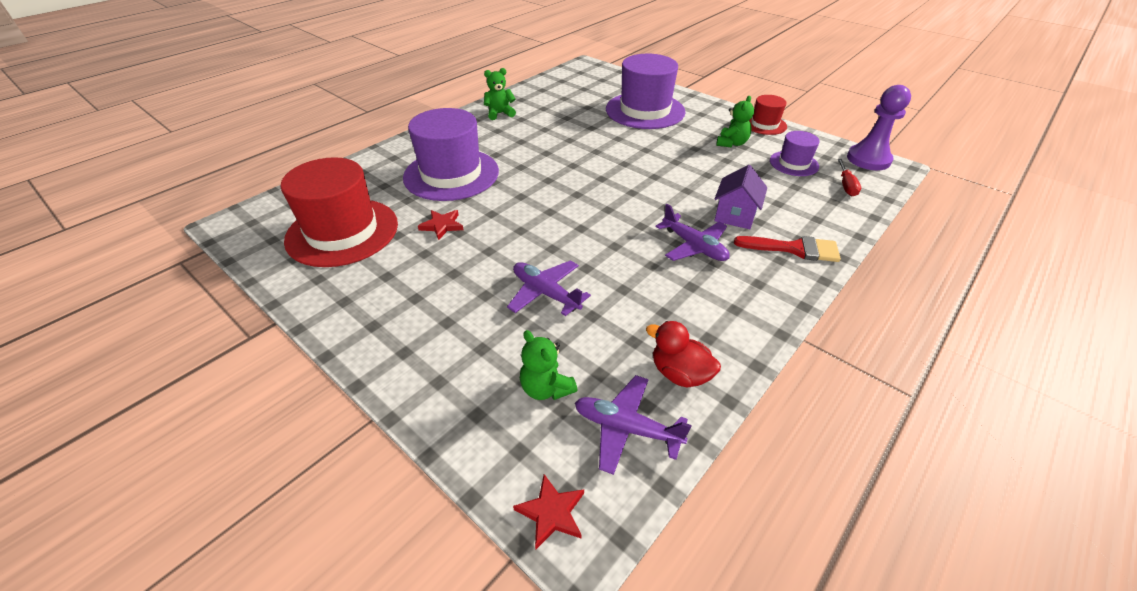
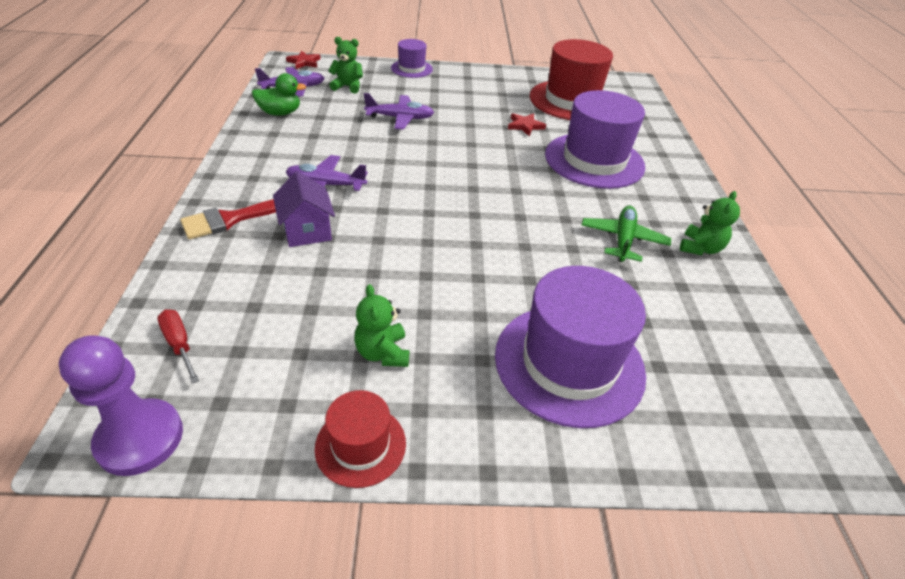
camera: 135 degrees right, 0 degrees up
(533, 132) = (623, 240): none -> green plane
(679, 373) = (280, 113): red duck -> green duck
(794, 163) = (269, 355): purple hat -> purple hat (412, 69)

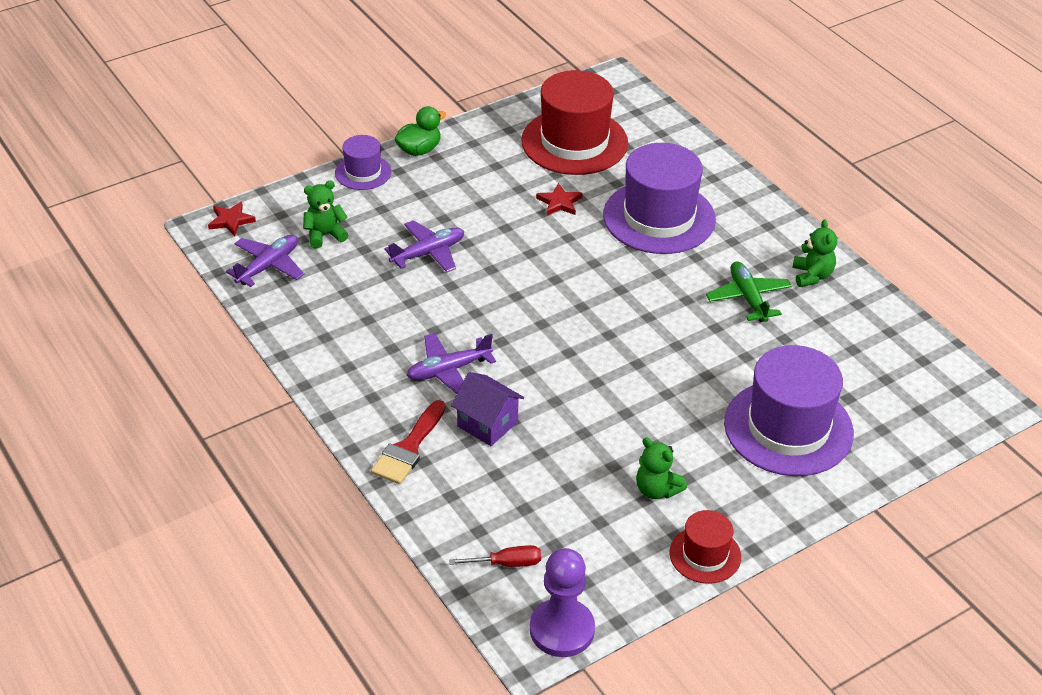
camera: 30 degrees left, 0 degrees up
(179, 344) = (507, 563): red screwdriver -> red screwdriver turned 150 degrees clockwise
(280, 113) = (299, 307): green duck -> green duck (419, 150)

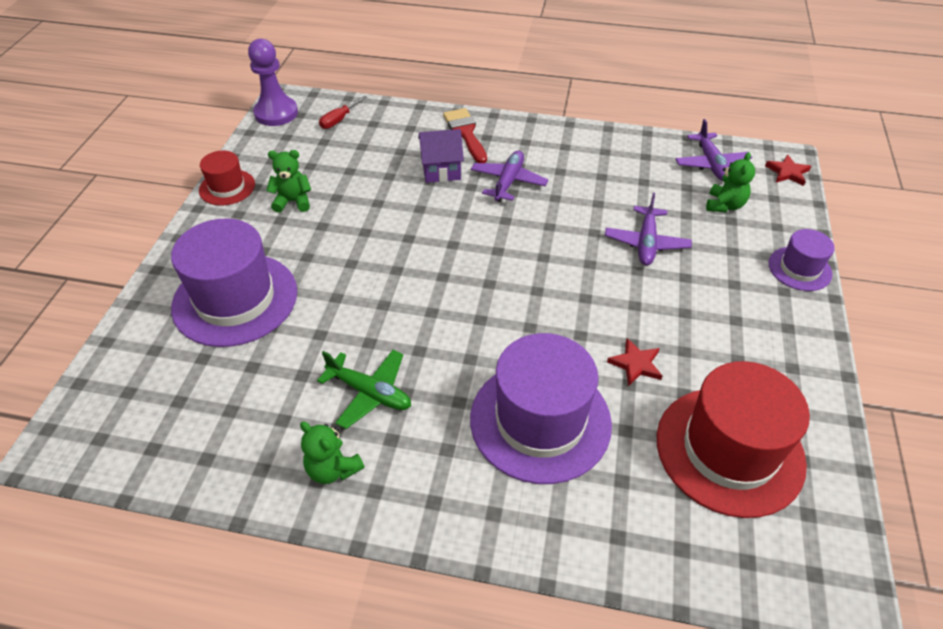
camera: 135 degrees right, 5 degrees up
(419, 150) = (809, 323): green duck -> none

